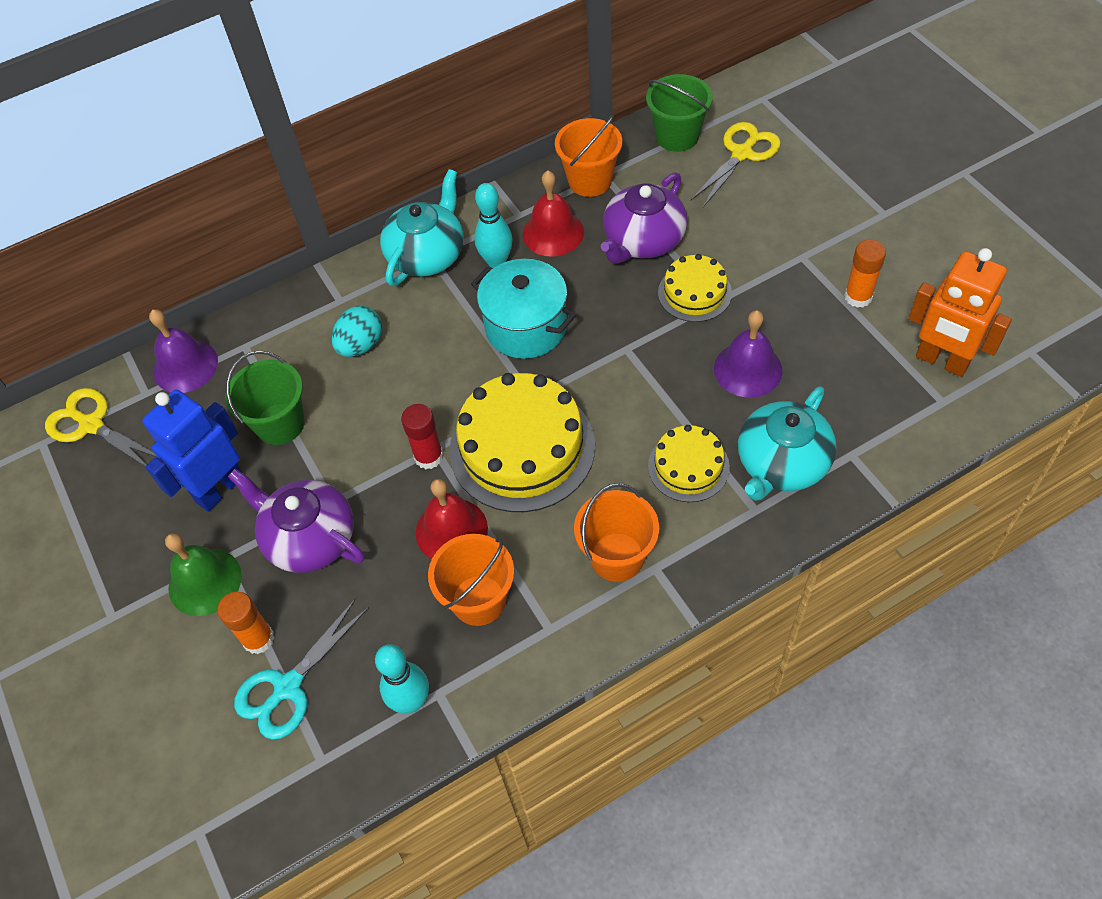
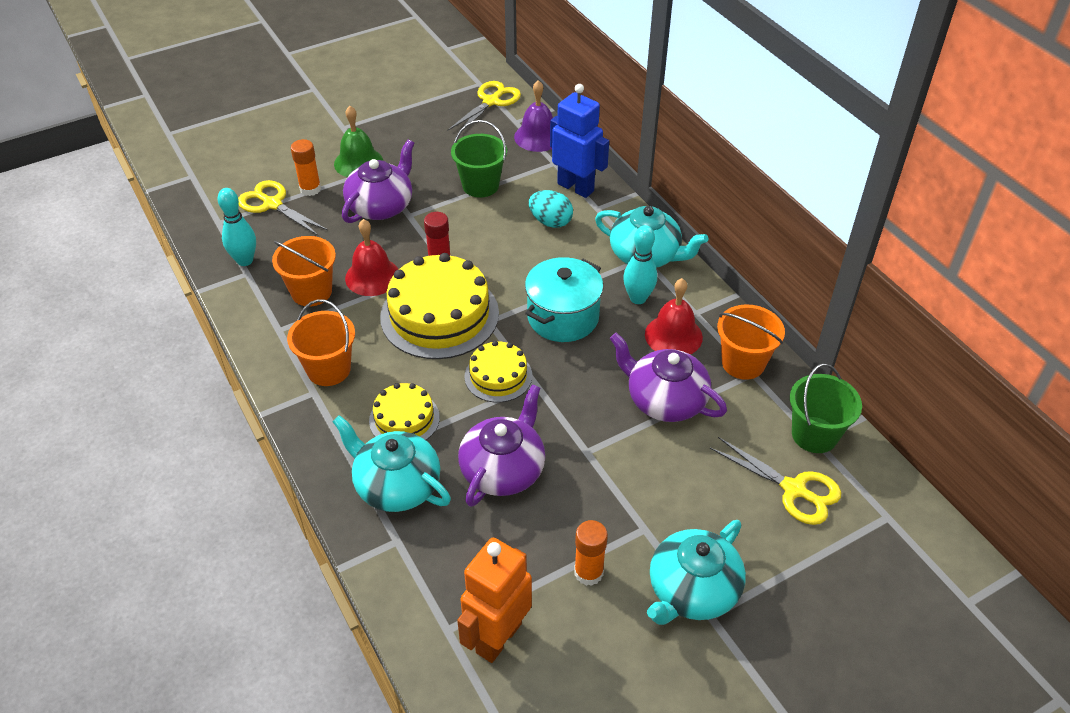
camera: 85 degrees right, 10 degrees down
(219, 489) = (429, 162): blue robot -> blue robot (576, 187)
(288, 687) = (272, 204): turquoise scissors -> yellow scissors
(694, 293) = (598, 435): yellow cake -> yellow cake (498, 376)
(748, 369) = (503, 469): purple bell -> purple teapot
(862, 224) = (692, 590): none -> turquoise teapot

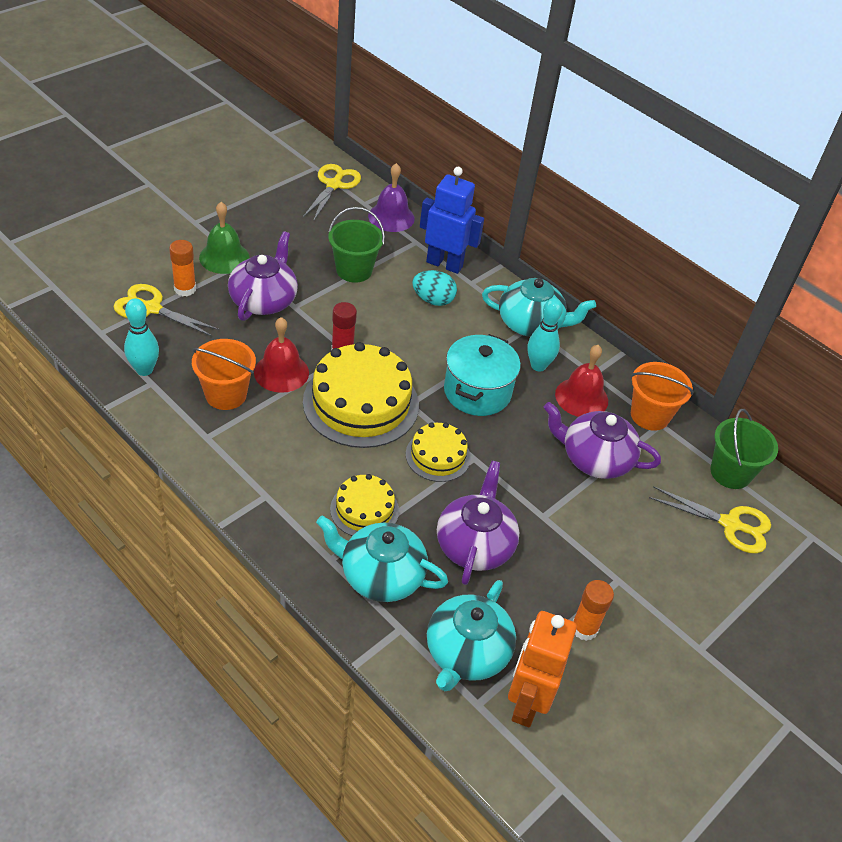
camera: 20 degrees left, 0 degrees up
(329, 369) = (272, 471): orange bucket -> none
(692, 590) = (677, 629): turquoise teapot -> turquoise teapot (466, 653)

